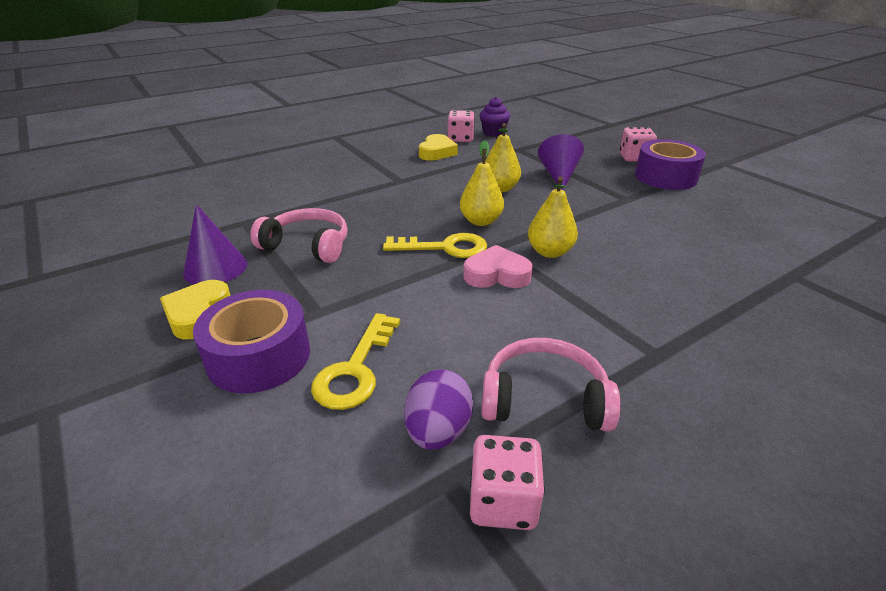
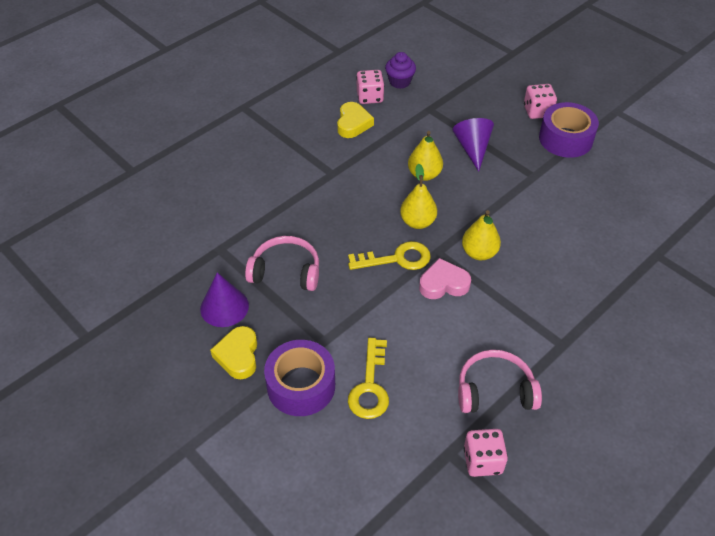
camera: 10 degrees left, 15 degrees up
(438, 431) = (436, 423): purple egg -> none

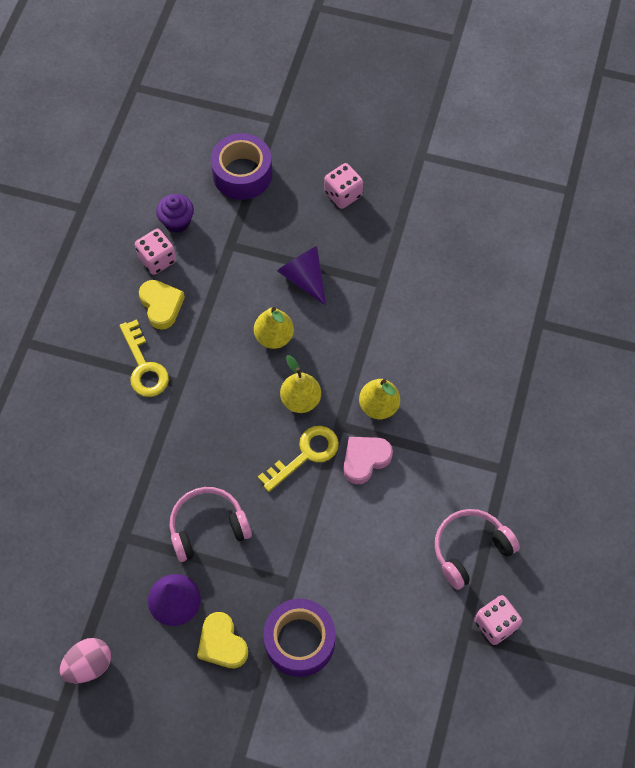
camera: 30 degrees left, 15 degrees up
(128, 319) = (89, 665): none -> pink egg
(370, 386) = (361, 606): yellow key -> yellow key (144, 366)
(565, 139) = (389, 218): purple tape -> purple tape (242, 174)

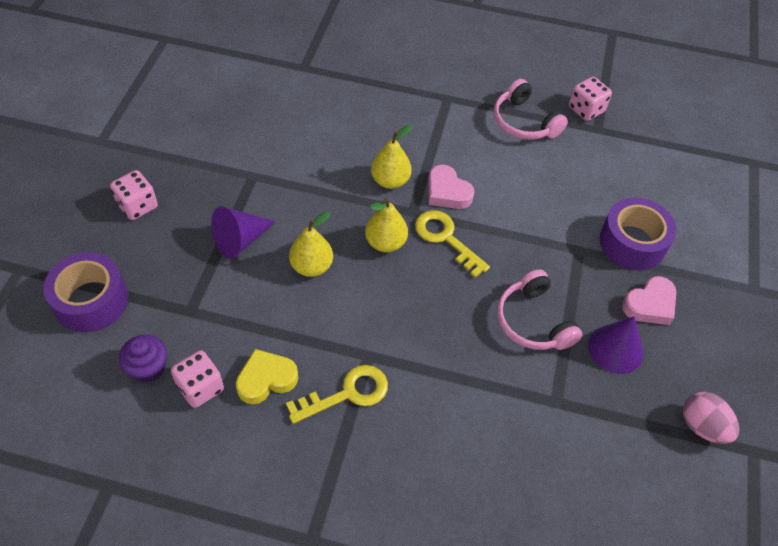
camera: 95 degrees left, 10 degrees down
(222, 643) = (650, 305): yellow heart -> pink heart

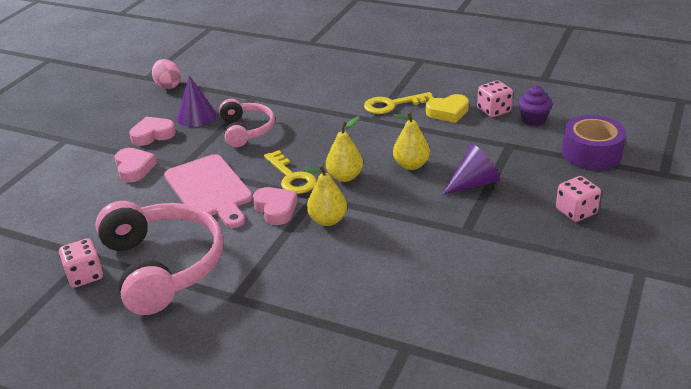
camera: 165 degrees left, 20 degrees down
(524, 122) = (163, 266): pink headphones -> pink headphones, size x1.73
(529, 215) = (209, 189): none -> pink cutting board
(632, 243) = (134, 168): purple tape -> pink heart

